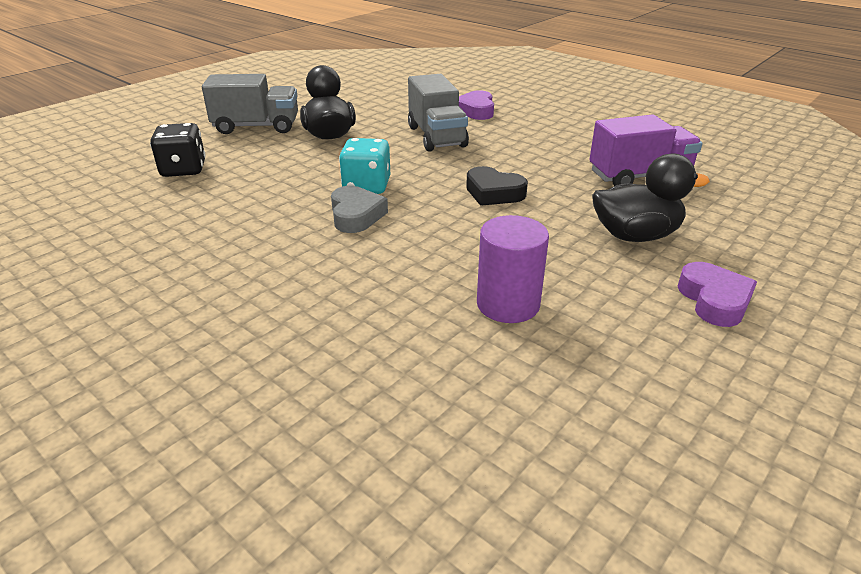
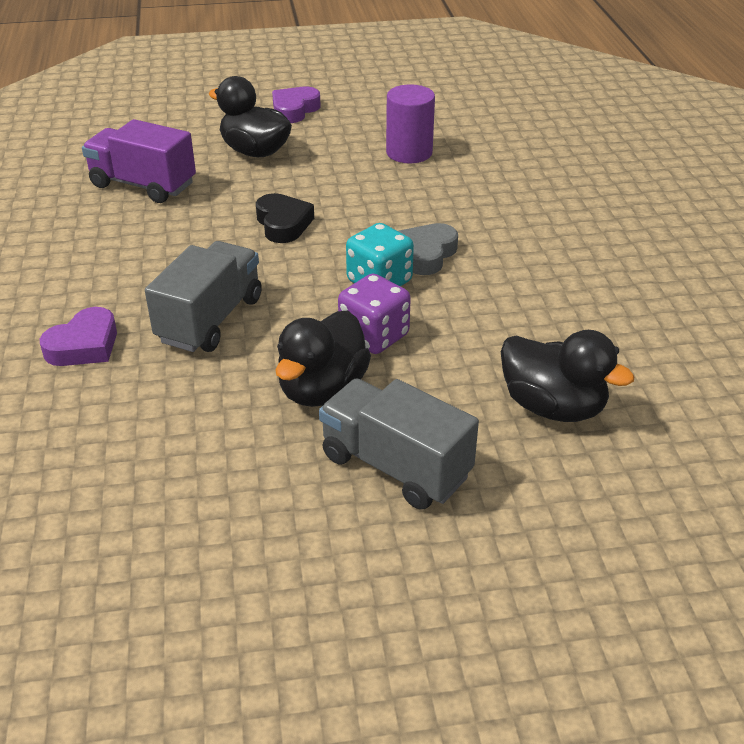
camera: 140 degrees left, 5 degrees up
(183, 170) = (553, 406): black dice -> black duck
(330, 161) = (374, 336): none -> purple dice

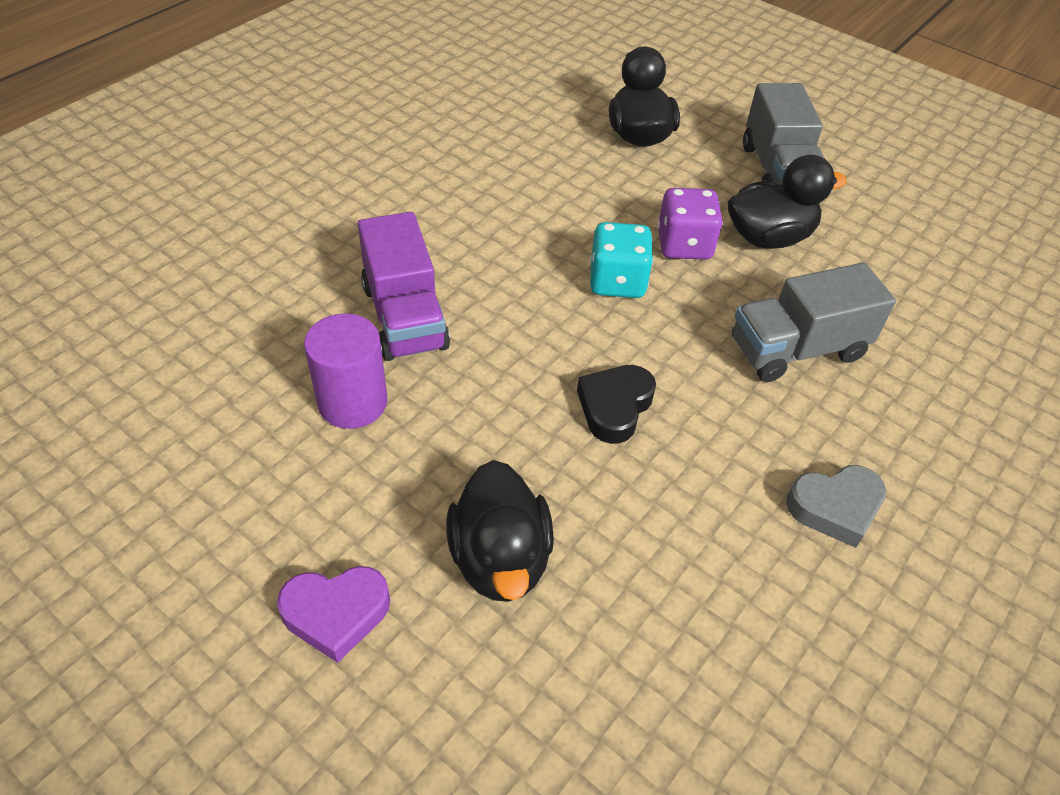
camera: 135 degrees left, 10 degrees up
(84, 345) = (931, 403): purple heart -> none
(143, 185) = (701, 610): purple truck -> purple truck (405, 317)
(426, 254) = (542, 276): grey heart -> grey heart (835, 508)

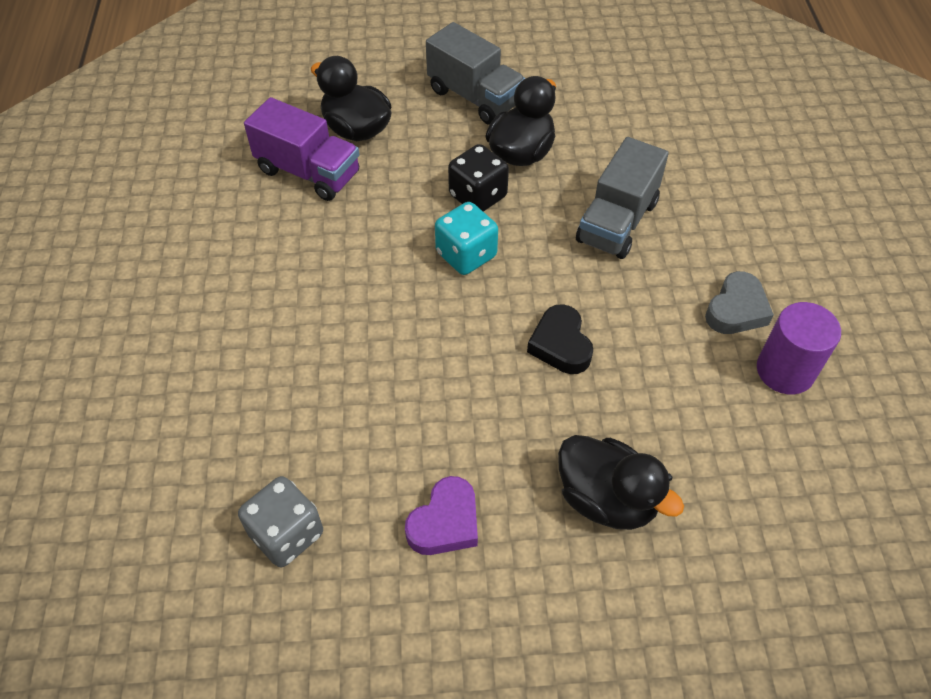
camera: 40 degrees left, 5 degrees up
(230, 373) = (287, 534): none -> grey dice
(336, 613) = (557, 621): purple heart -> purple heart (445, 522)
(352, 402) = (398, 480): purple cylinder -> purple cylinder (785, 370)
(405, 317) = (359, 390): purple truck -> purple truck (308, 172)
(684, 245) = (478, 196): purple dice -> black dice

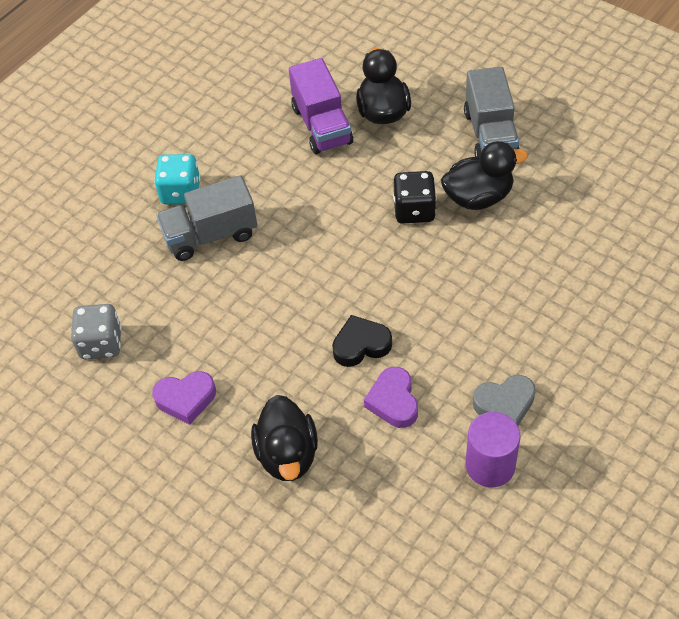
camera: 45 degrees right, 0 degrees up
(466, 255) = (364, 246): turquoise dice -> turquoise dice (180, 192)
(560, 344) = (361, 345): black heart -> black heart turned 45 degrees clockwise
(617, 222) = (491, 289): grey truck -> grey truck (210, 235)
(645, 375) = (393, 401): none -> purple heart

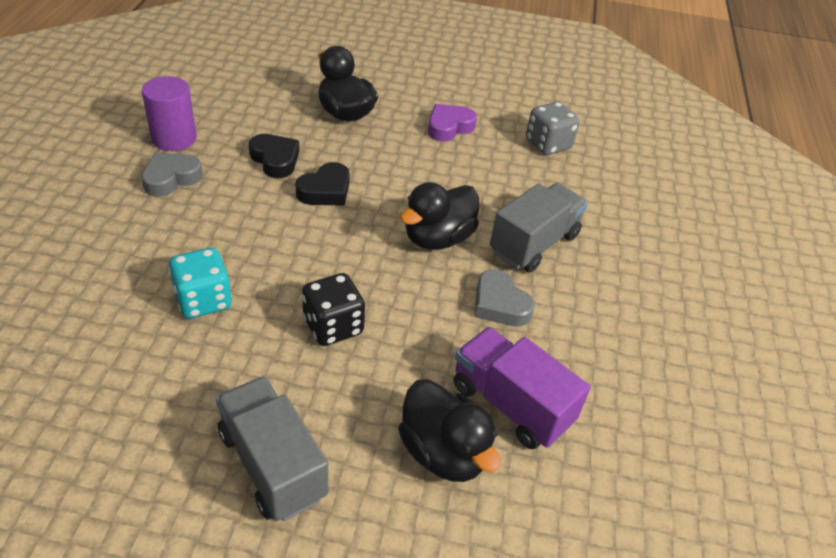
camera: 145 degrees right, 10 degrees down
(180, 192) = (601, 276): turquoise dice -> turquoise dice (203, 300)
(279, 192) = (500, 304): none -> grey heart
(393, 401) = (275, 160): purple heart -> black heart
(478, 197) = (259, 365): black duck -> black duck (438, 238)

